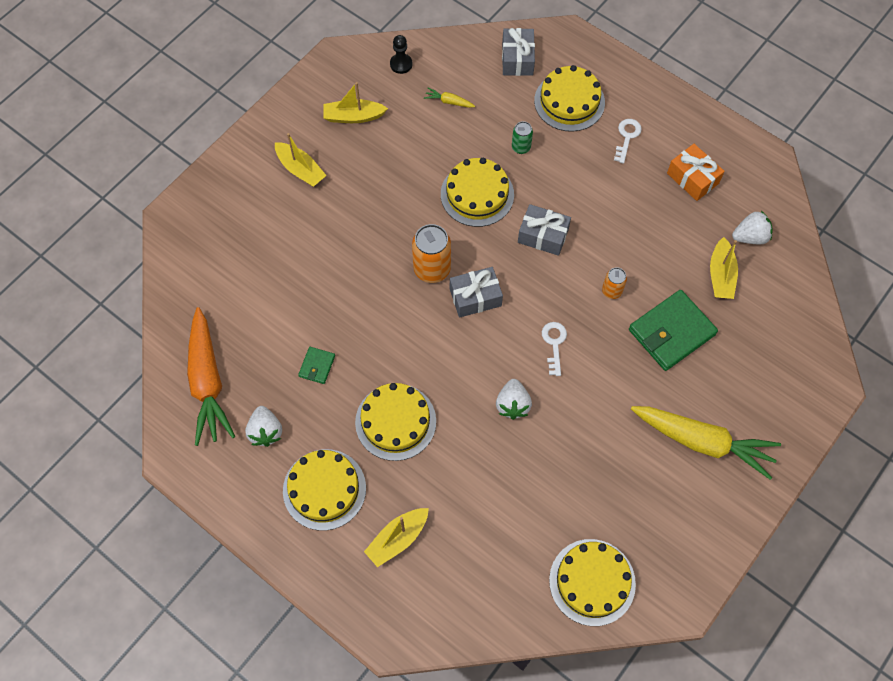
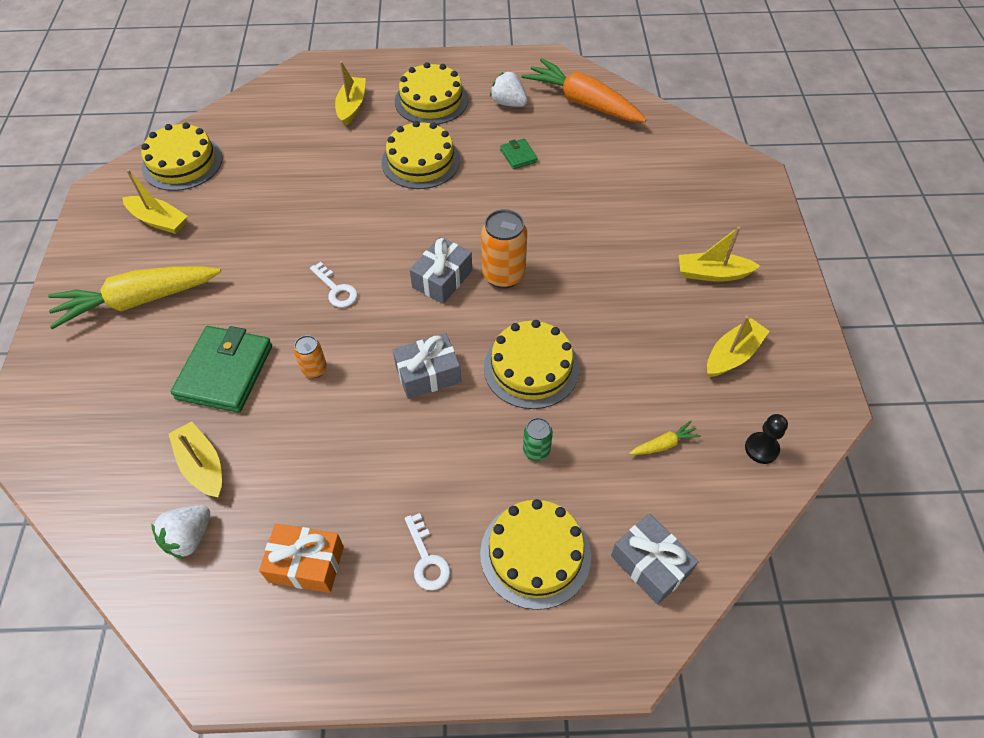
camera: 140 degrees right, 10 degrees down
(512, 404) = (335, 225): white strawberry -> none
(647, 520) = (159, 221): none -> yellow boat

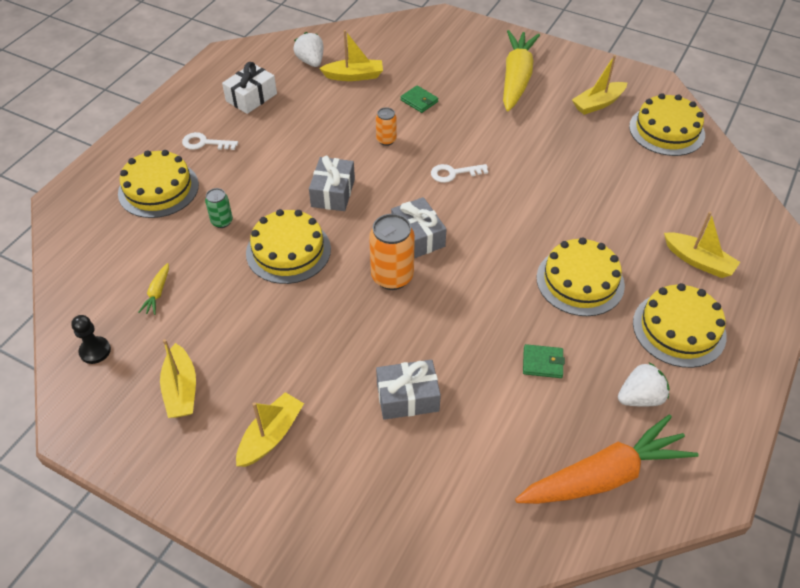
camera: 120 degrees right, 5 degrees down
(225, 372) = (419, 101): green wallet -> green wallet, size x0.47
(306, 564) = (251, 97): orange gift -> white gift
(650, 564) = (95, 238): grey gift -> grey gift (407, 397)

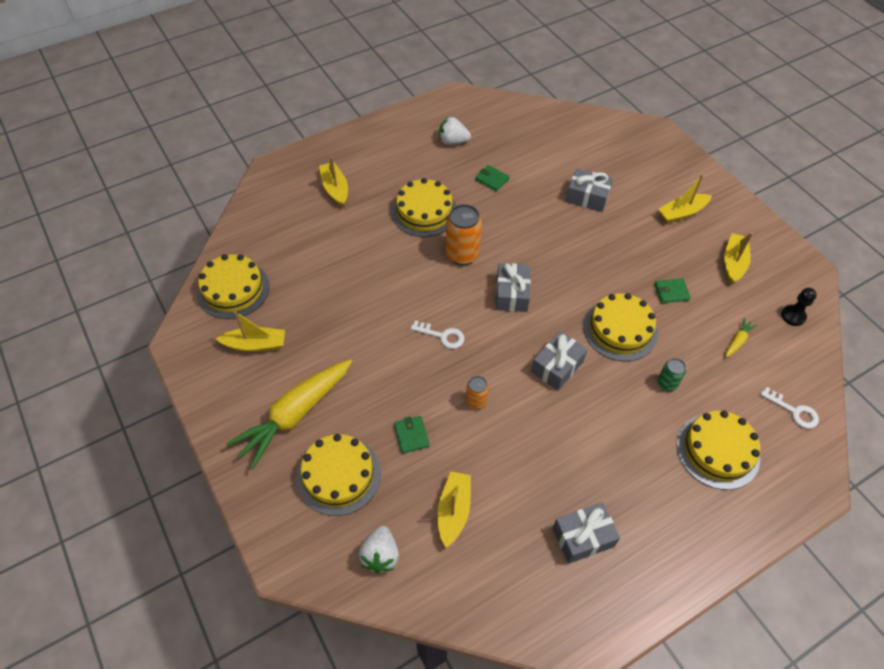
camera: 150 degrees left, 5 degrees up
(205, 143) = (656, 490): white key -> white key (794, 411)
(248, 315) = (671, 292): none -> green wallet
(251, 97) = (583, 537): white gift -> grey gift
(311, 61) = (488, 565): white strawberry -> white strawberry (380, 555)
(354, 76) = (453, 511): yellow boat -> yellow boat turned 75 degrees clockwise
(392, 277) = (551, 272): orange can -> orange can (462, 254)
(604, 476) = (505, 121): orange carrot -> none
(679, 329) = (393, 161): yellow cake -> yellow cake (338, 475)

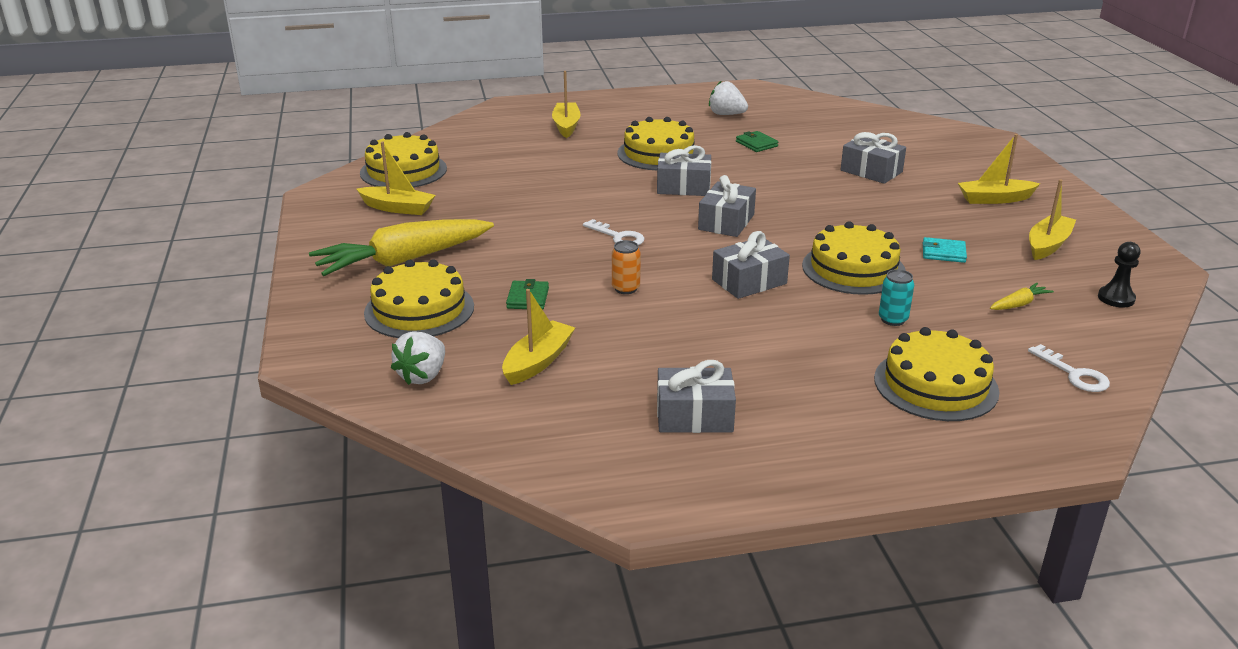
camera: 20 degrees right, 25 degrees down
(462, 254) = (683, 187): orange can -> grey gift
(666, 384) = (893, 319): green can -> turquoise can
(671, 292) = (943, 253): green wallet -> turquoise wallet

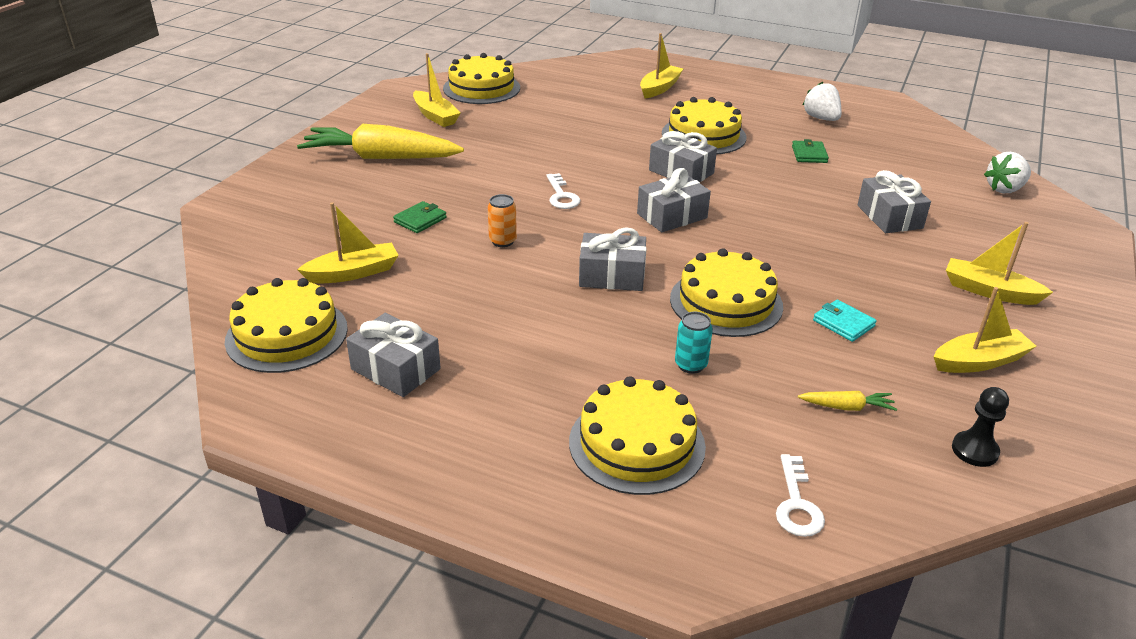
camera: 35 degrees right, 5 degrees up
(419, 309) = (336, 199): yellow cake -> yellow cake (287, 334)
(423, 376) = (266, 249): white strawberry -> white strawberry (1005, 189)

